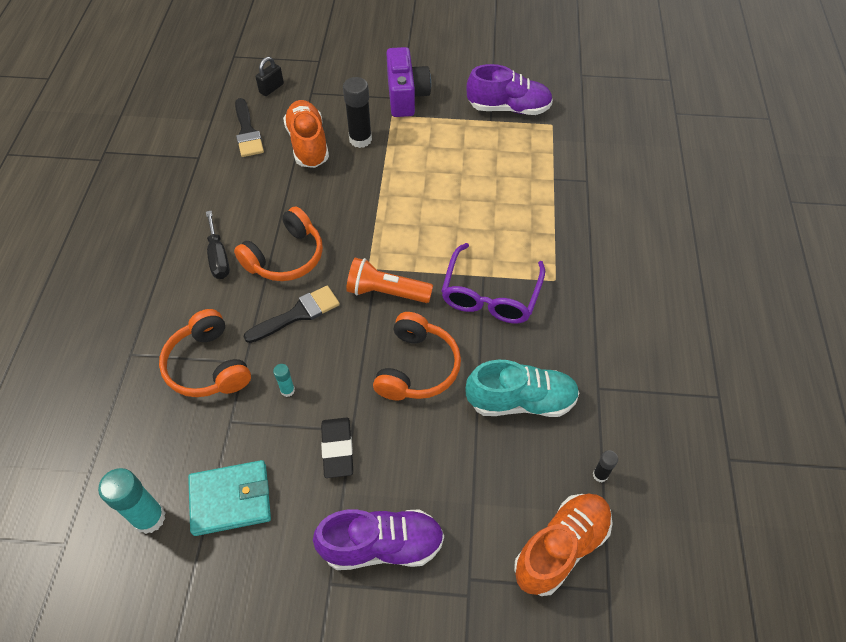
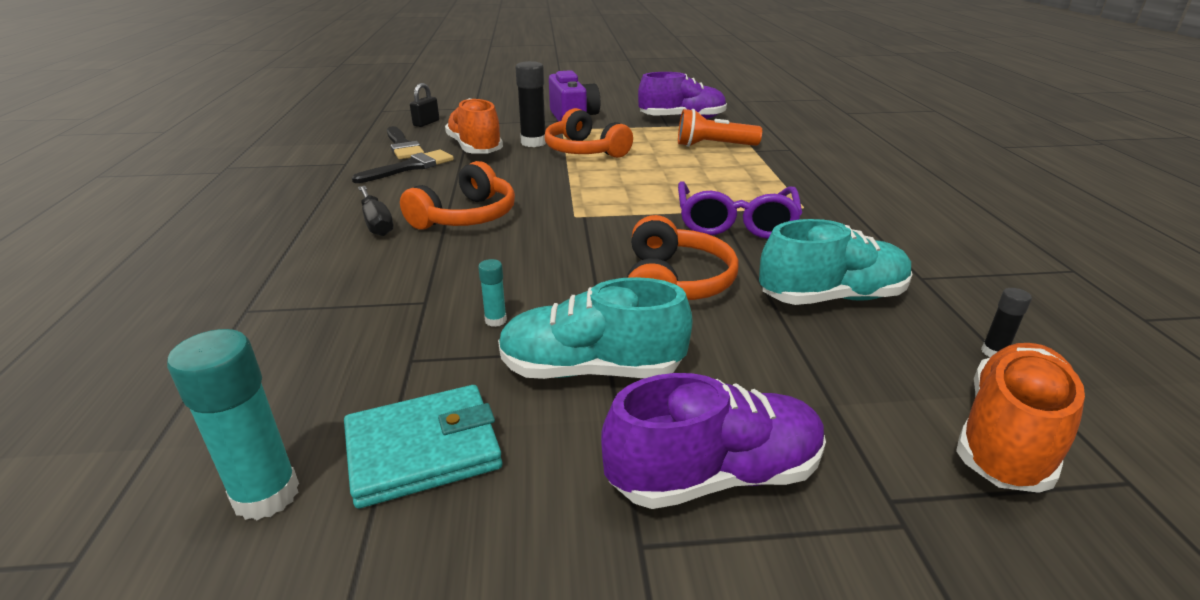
camera: 10 degrees left, 25 degrees down
(208, 366) = (369, 309): orange headphones -> orange headphones (584, 151)
(298, 314) = (493, 256): black brush -> black brush (410, 167)
(337, 449) = (591, 370): black eraser -> turquoise shoe
(386, 292) = (605, 230): orange flashlight -> orange flashlight (713, 146)

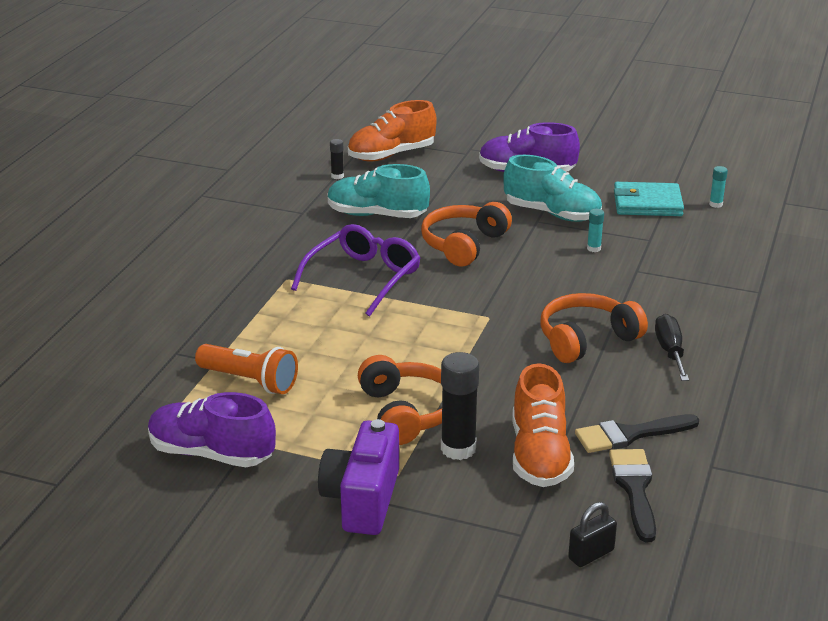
camera: 155 degrees left, 0 degrees up
(266, 495) = (715, 204): turquoise glue stick -> turquoise glue stick, size x0.50

